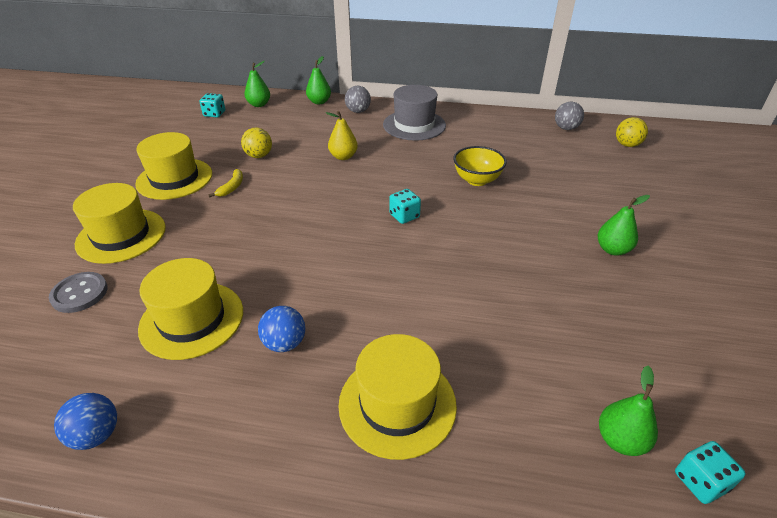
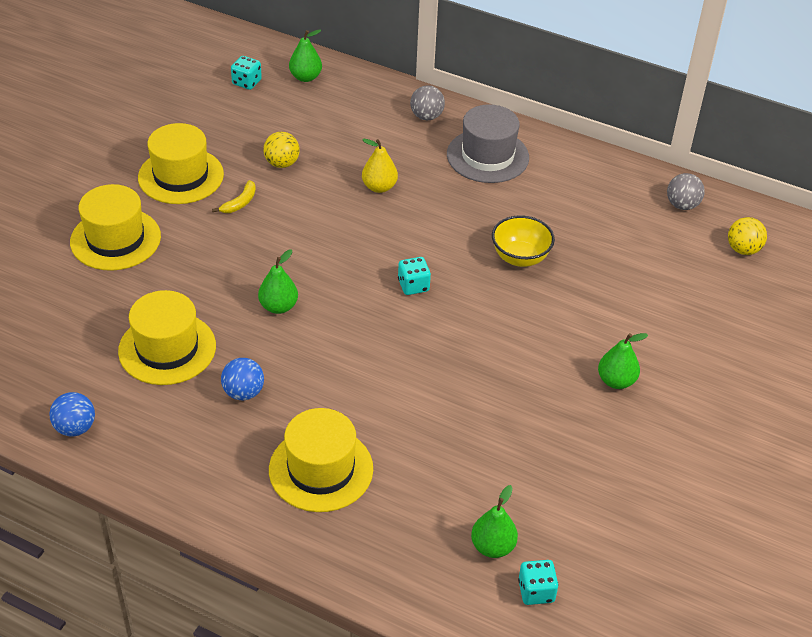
camera: 15 degrees right, 5 degrees up
(80, 293) = (71, 296): grey button -> none
(319, 102) = (383, 89): green pear -> green pear (278, 306)

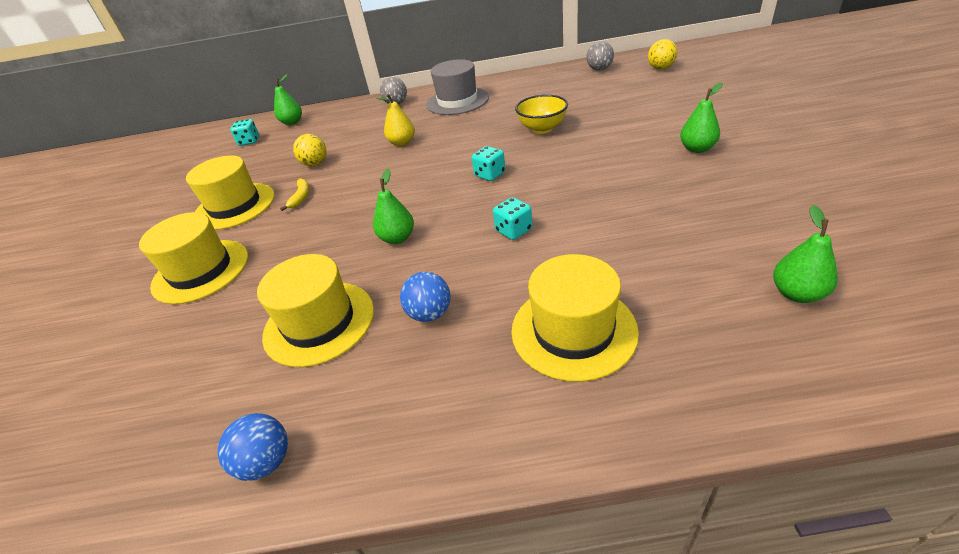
camera: 25 degrees left, 5 degrees down
(536, 591) = (886, 304): turquoise dice -> turquoise dice (513, 230)

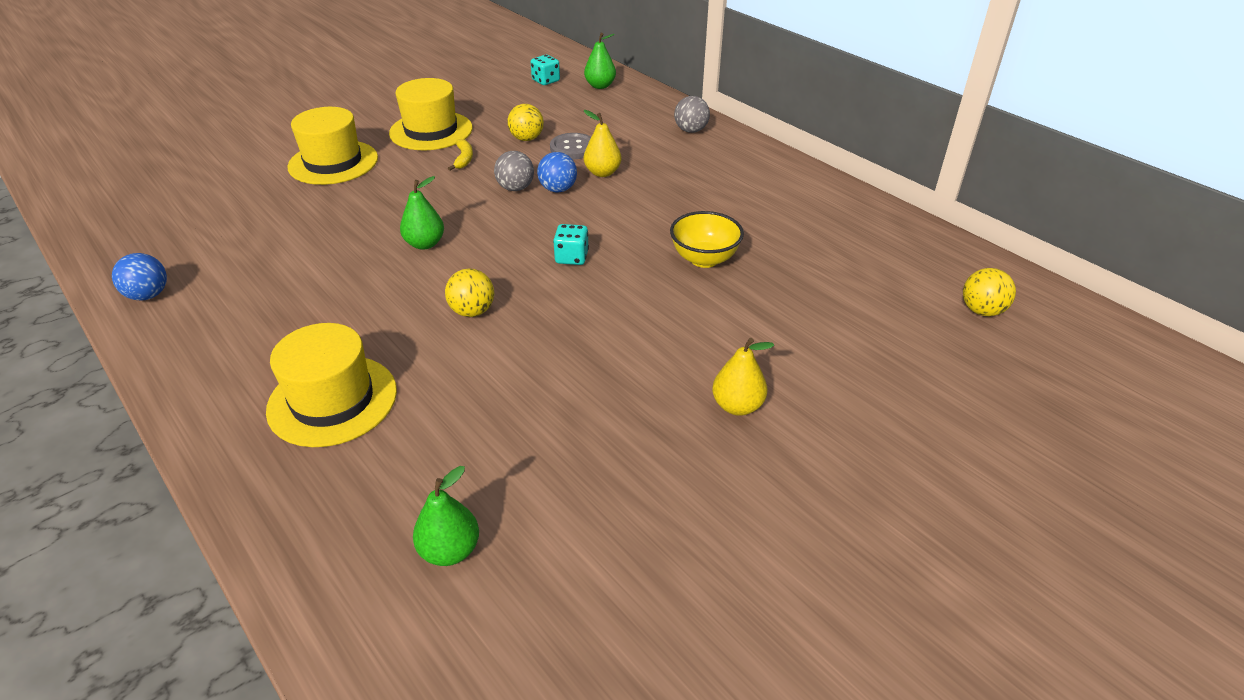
camera: 50 degrees right, 0 degrees up
(301, 197) = (464, 159): yellow banana -> yellow banana turned 60 degrees counterclockwise
(319, 322) = (293, 252): yellow hat -> none
(355, 148) = (573, 148): none -> grey button
(430, 314) = (324, 307): blue ball -> blue ball (558, 189)
(457, 101) = (730, 170): grey hat -> none
(513, 230) = (472, 311): turquoise dice -> yellow ball
(599, 69) = (925, 253): grey ball -> grey ball (515, 188)
(697, 149) = (737, 406): green pear -> yellow pear

